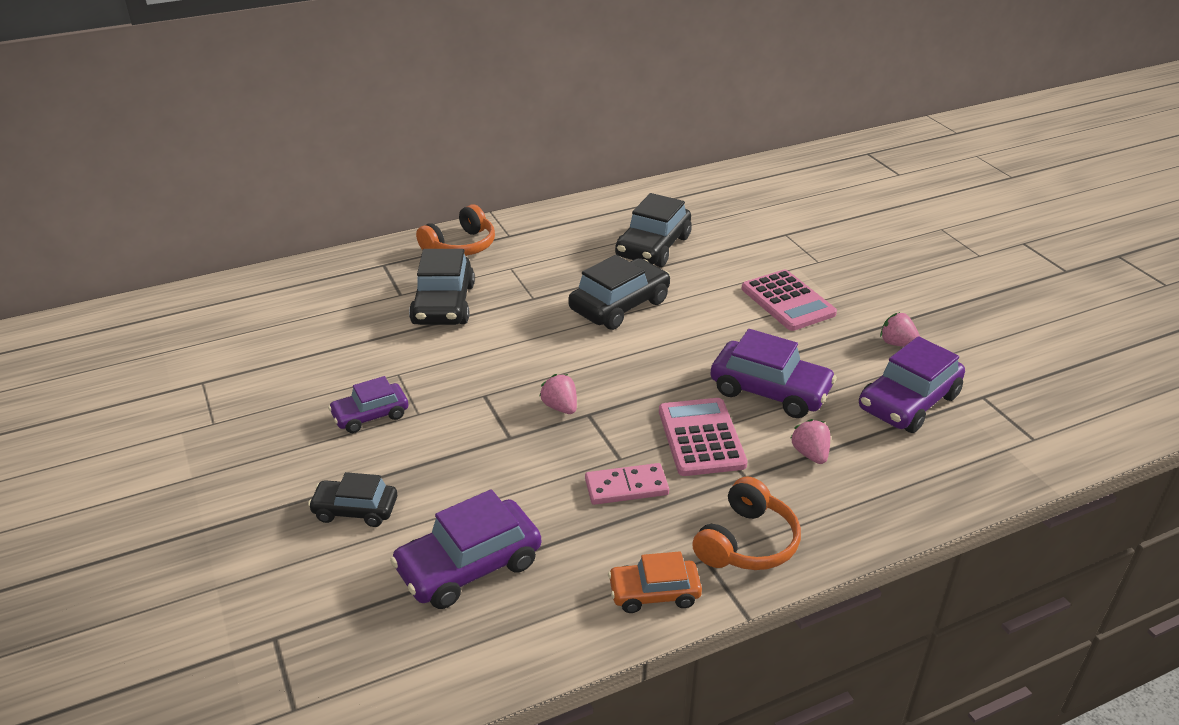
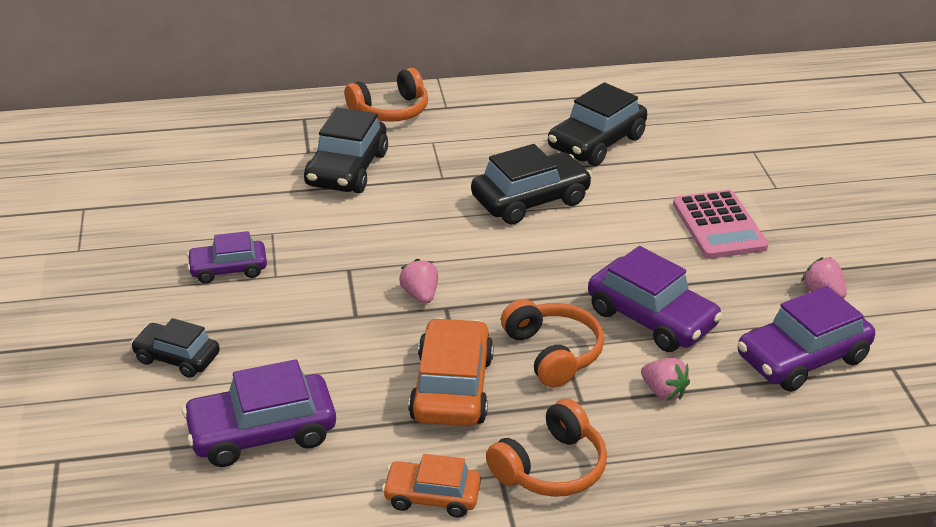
camera: 15 degrees right, 0 degrees up
(626, 487) = (452, 388): pink domino -> orange car
(701, 438) = (553, 353): pink calculator -> orange headphones
(810, 454) = (663, 392): pink strawberry -> pink strawberry turned 135 degrees clockwise

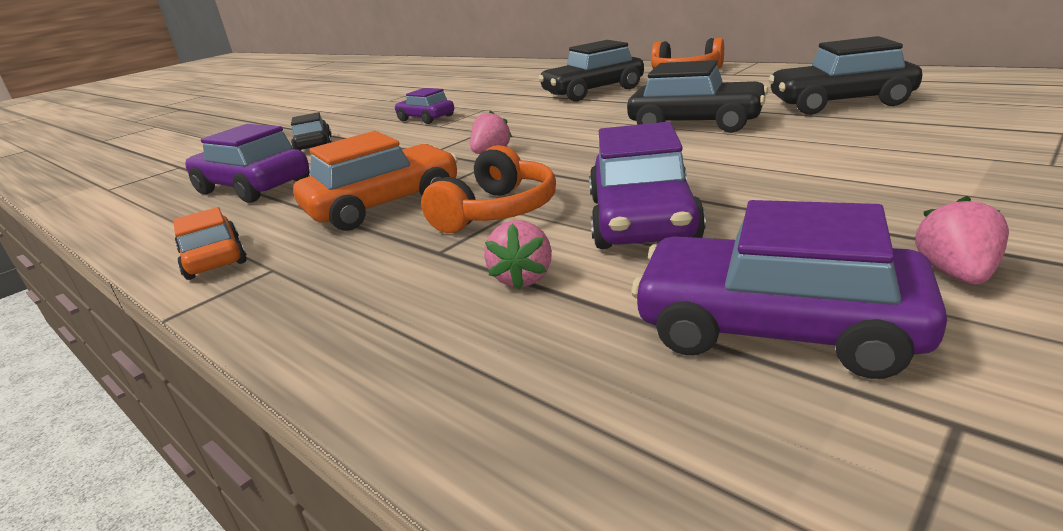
camera: 55 degrees right, 10 degrees down
(551, 467) = (307, 283): orange headphones -> none
(719, 226) = (886, 176): pink calculator -> none

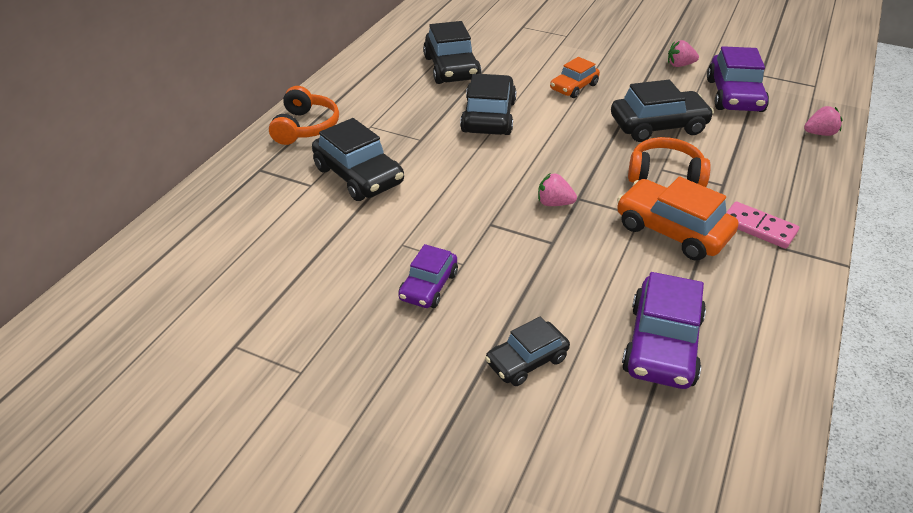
camera: 110 degrees left, 15 degrees up
(214, 259) = (785, 285): orange car -> orange car (574, 87)
(321, 261) = (758, 227): none -> pink domino
(523, 278) = (734, 151): pink strawberry -> pink strawberry (819, 133)
(642, 219) = (658, 126): purple car -> black car

